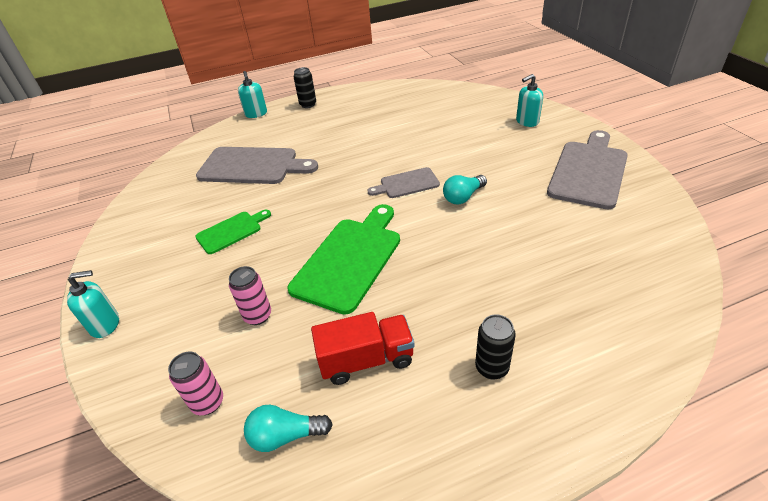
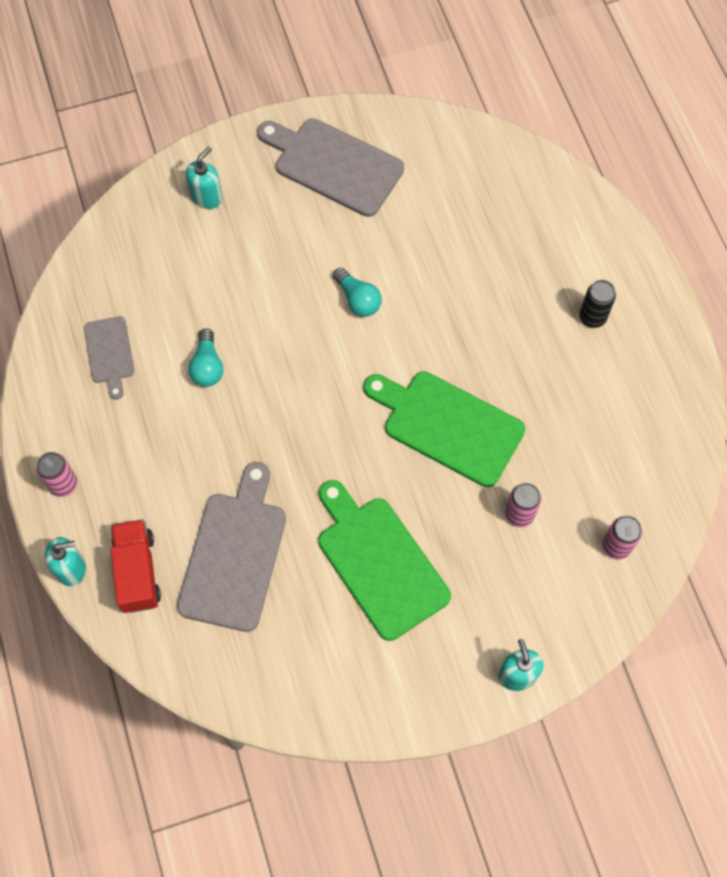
camera: 90 degrees left, 25 degrees up
(231, 231) = (379, 562): green cutting board -> green cutting board, size x1.82
(285, 436) = (648, 478): turquoise light bulb -> turquoise light bulb (207, 366)
(308, 104) = (63, 485): black can -> pink can
(366, 360) = (579, 414): red truck -> red truck (137, 572)
(406, 184) = (319, 357): grey cutting board -> grey cutting board (109, 353)
(527, 122) = (207, 196): turquoise soap dispenser -> turquoise soap dispenser turned 120 degrees counterclockwise

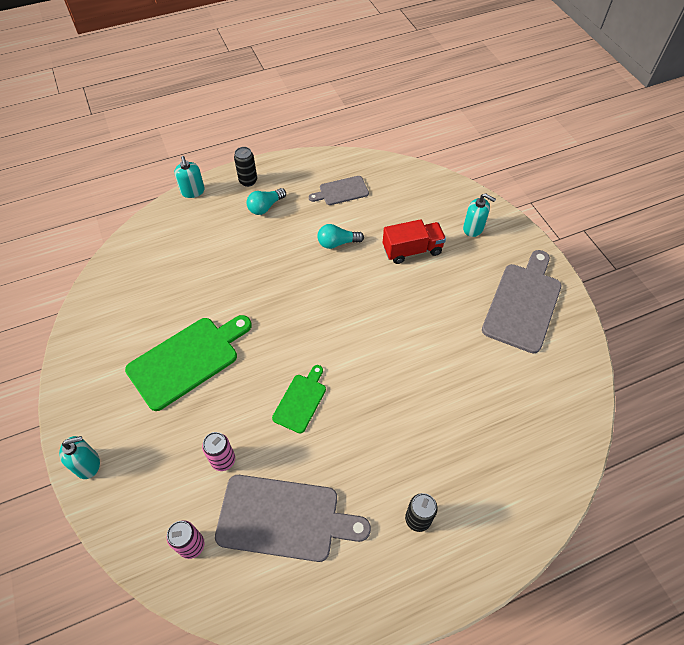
camera: 85 degrees right, 10 degrees down
(63, 485) = (248, 181): pink can -> black can
(137, 572) = (188, 223): red truck -> red truck (412, 250)
(234, 554) = (198, 272): grey cutting board -> grey cutting board (284, 518)
(358, 299) = (405, 329): turquoise light bulb -> turquoise light bulb (265, 207)
(447, 425) = (301, 400): green cutting board -> green cutting board, size x0.55

